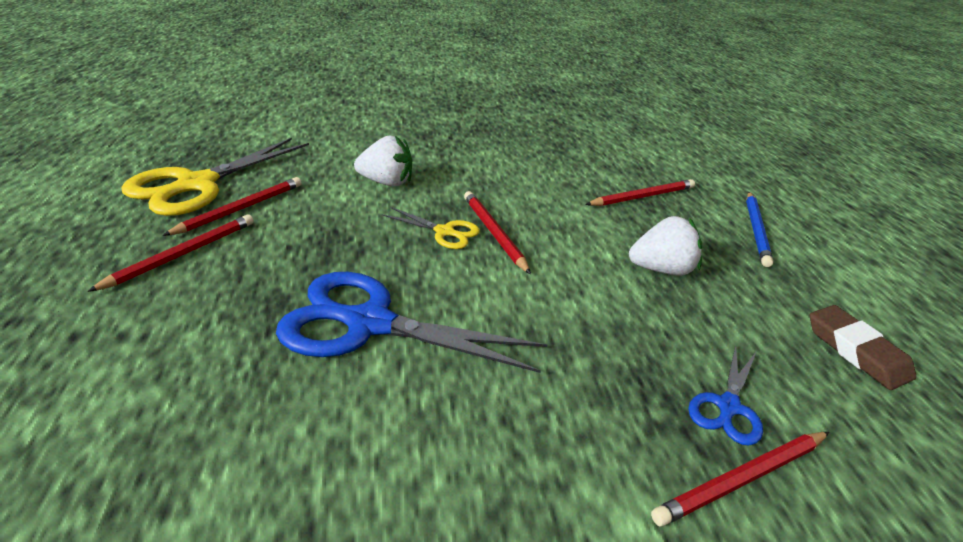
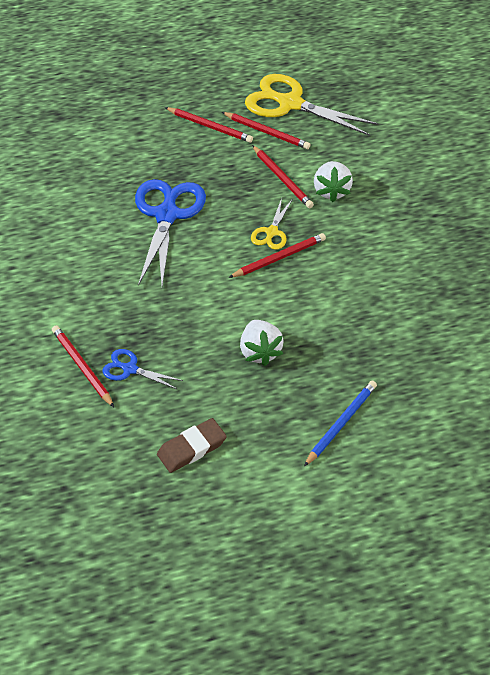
camera: 85 degrees right, 15 degrees up
(642, 196) = (372, 348): red pencil -> red pencil (282, 179)
(756, 230) = (341, 423): blue pencil -> blue pencil turned 120 degrees clockwise

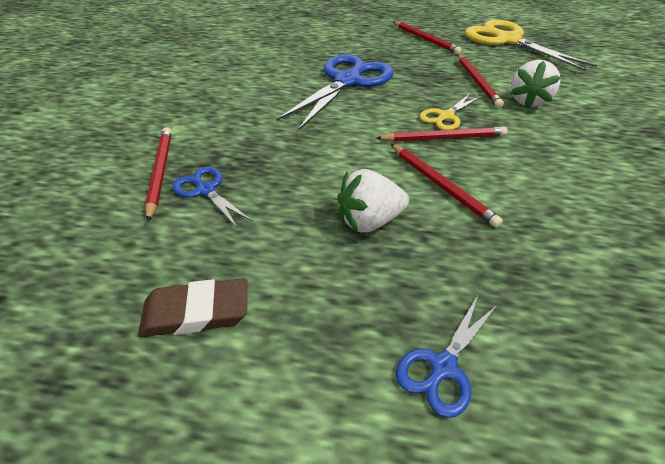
camera: 25 degrees right, 5 degrees down
(260, 352) = (369, 221): white strawberry -> white strawberry turned 60 degrees clockwise
(267, 132) = (476, 52): red pencil -> red pencil (441, 185)
(341, 423) = (443, 366): blue pencil -> blue scissors

